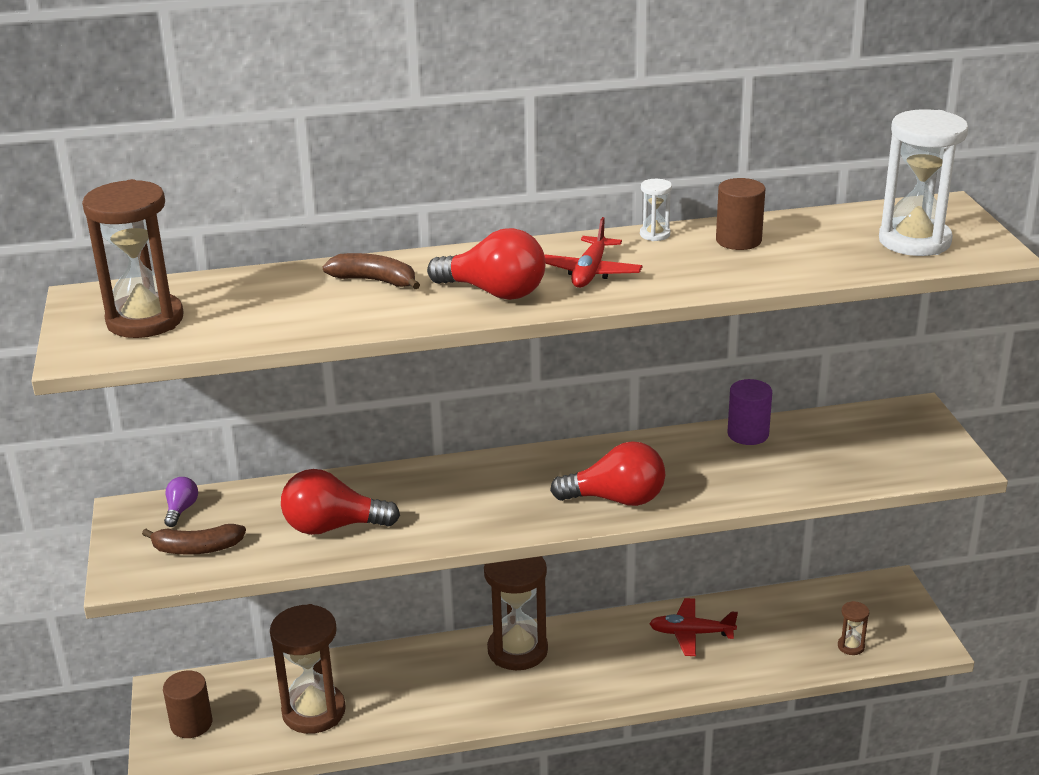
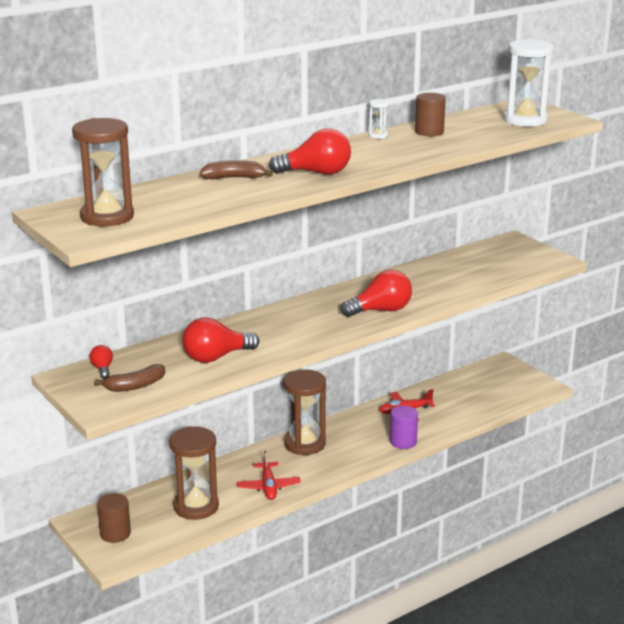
camera: 25 degrees left, 5 degrees down
(181, 510) = (102, 369): purple light bulb -> red light bulb
(590, 272) = (362, 157): red plane -> red plane (268, 487)
(748, 434) = (428, 266): purple cylinder -> purple cylinder (403, 442)
(851, 646) = (501, 397): brown hourglass -> none

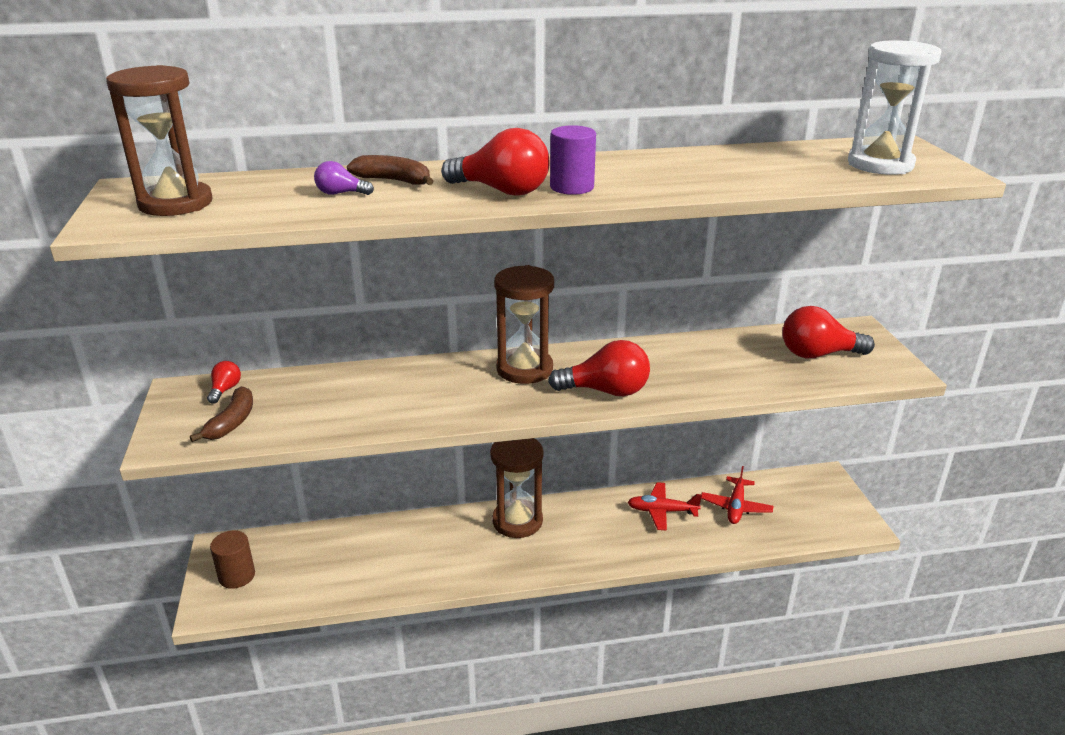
camera: 25 degrees right, 5 degrees up
(135, 386) = (232, 422): brown banana -> brown banana turned 75 degrees counterclockwise
(196, 506) = (342, 568): brown hourglass -> brown hourglass (524, 369)
(212, 192) = (340, 193): none -> purple light bulb
(216, 357) = (355, 407): red light bulb -> red light bulb (818, 354)
(268, 487) = (436, 567): red plane -> red plane (736, 507)
(378, 135) = (647, 155): white hourglass -> none
(403, 442) = (631, 554): purple cylinder -> purple cylinder (572, 187)
(429, 132) = (722, 161): brown cylinder -> none

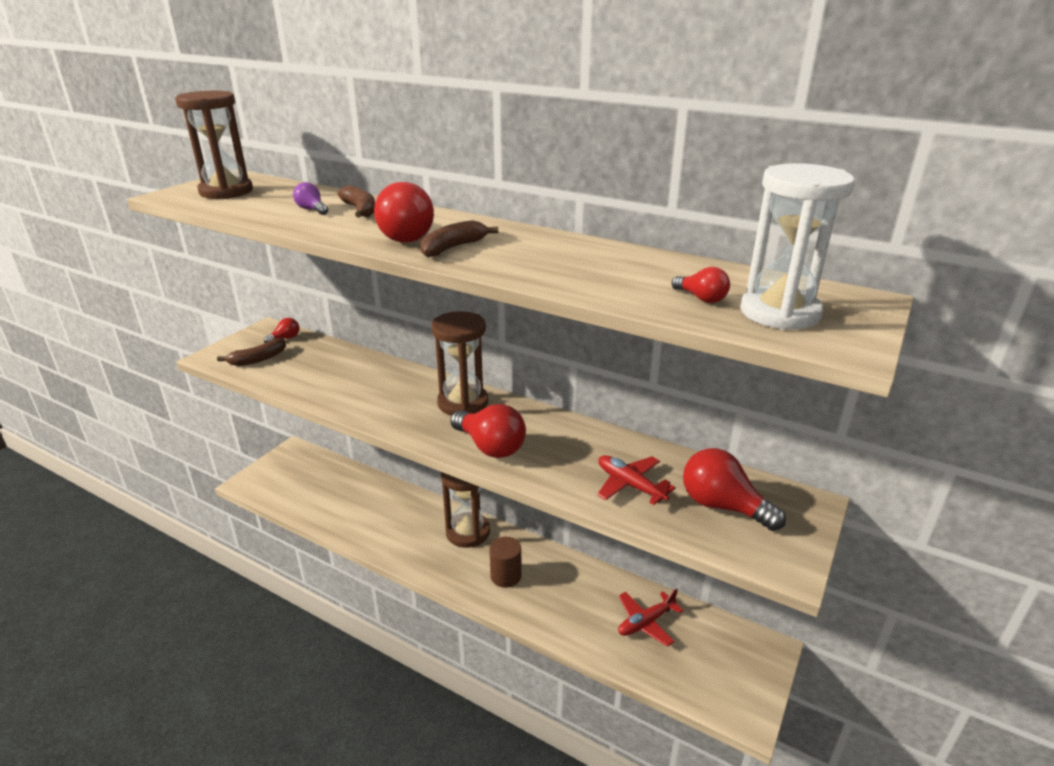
camera: 40 degrees right, 0 degrees up
(237, 576) = (280, 472): brown cylinder -> brown cylinder (505, 576)
(572, 187) = (453, 248): purple cylinder -> brown banana
(662, 511) = (579, 588): red plane -> red plane (630, 485)
(822, 170) = (701, 298): none -> red light bulb

